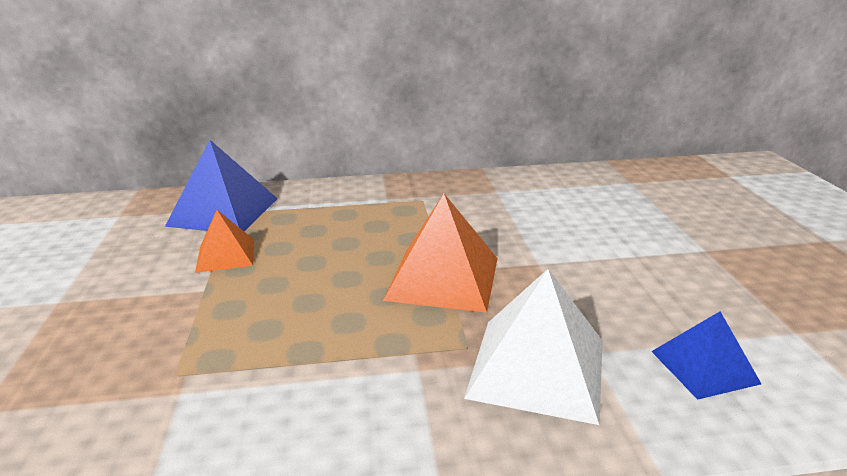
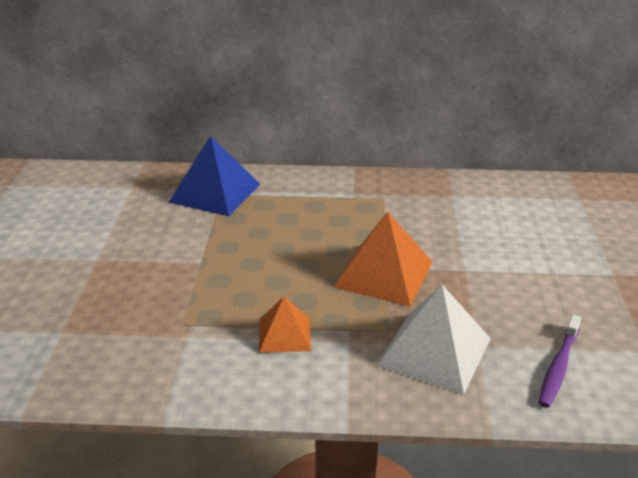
camera: 10 degrees right, 5 degrees up
(225, 255) = (216, 234): orange pyramid -> orange pyramid (284, 334)
(704, 367) = (558, 367): blue pyramid -> purple toothbrush

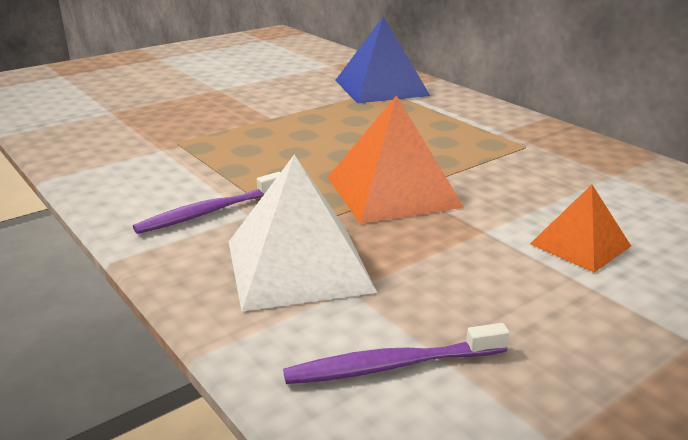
camera: 50 degrees right, 5 degrees down
(284, 334) = (218, 183): orange pyramid -> orange pyramid (580, 245)
(325, 356) = (209, 212): none -> purple toothbrush

